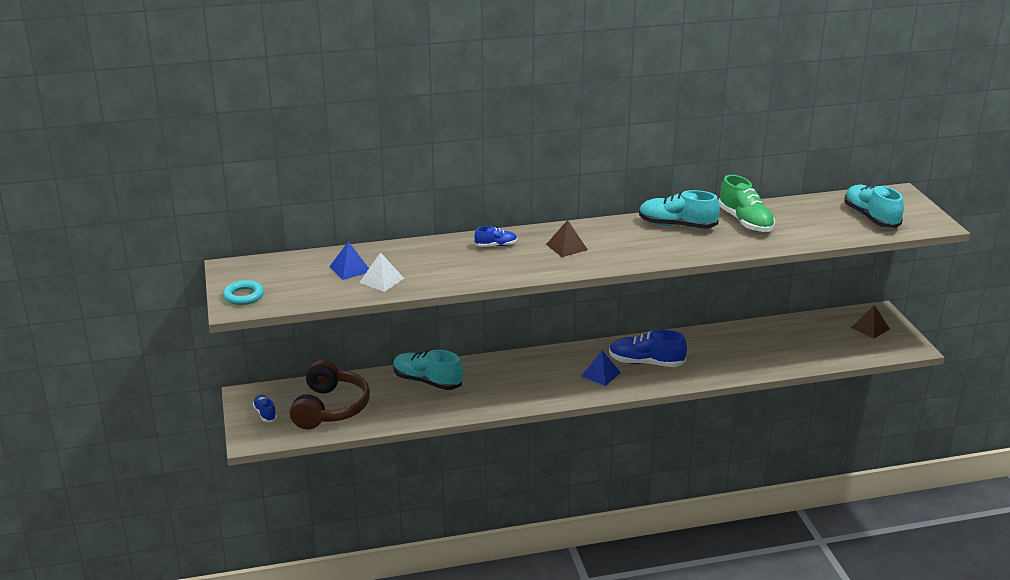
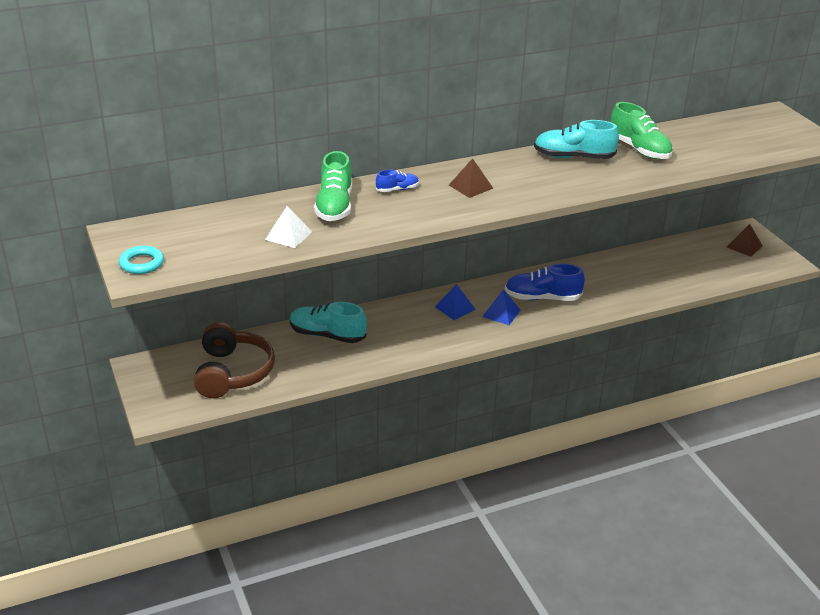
camera: 10 degrees left, 5 degrees up
(265, 414) = (164, 385): blue shoe -> none
(350, 269) = (250, 225): blue pyramid -> blue pyramid (455, 308)
(432, 257) = (334, 206): none -> green shoe
(871, 218) = (757, 138): turquoise shoe -> none

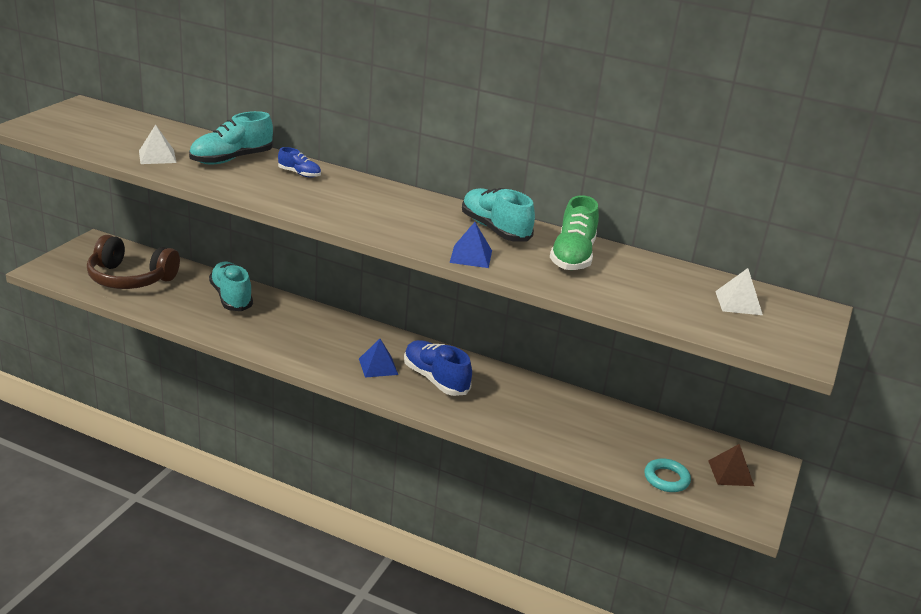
camera: 45 degrees right, 5 degrees down
(142, 263) = (45, 124): turquoise ring -> turquoise ring (666, 479)
(233, 373) = (130, 278): brown headphones -> brown headphones turned 60 degrees clockwise
(334, 206) = (231, 159): green shoe -> turquoise shoe
(455, 308) = (353, 340): blue pyramid -> blue pyramid (471, 256)
(470, 186) = (355, 200): brown pyramid -> none
(746, 129) = (738, 303): none -> white pyramid

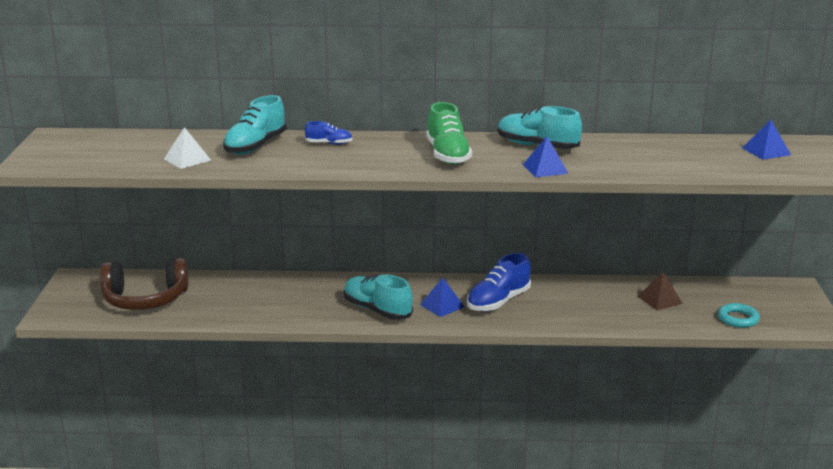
camera: 20 degrees left, 5 degrees down
(231, 297) = (257, 289): turquoise shoe -> turquoise shoe (377, 310)
(435, 379) = (498, 302): blue shoe -> blue shoe turned 75 degrees counterclockwise
(572, 256) = (617, 150): green shoe -> green shoe (447, 155)
(731, 473) = (777, 301): brown pyramid -> brown pyramid (660, 300)
(738, 303) = (766, 151): white pyramid -> blue pyramid

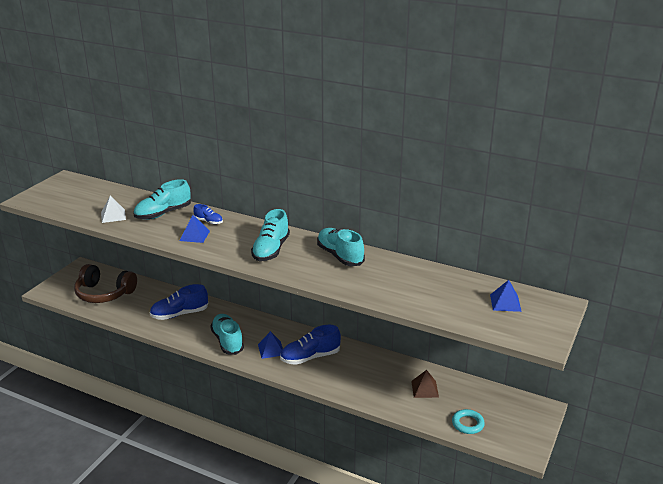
camera: 25 degrees right, 5 degrees up
(281, 297) = (179, 314): none -> blue shoe
(447, 155) = (271, 250): green shoe -> turquoise shoe
(545, 169) = (321, 279): blue pyramid -> blue pyramid (195, 235)

